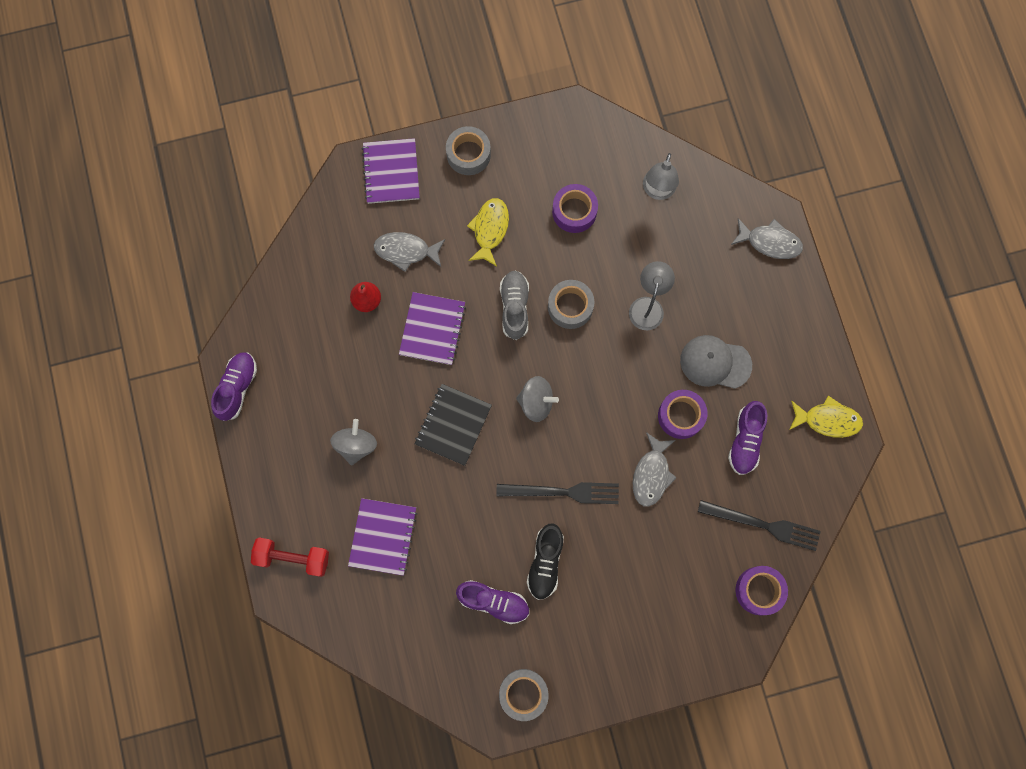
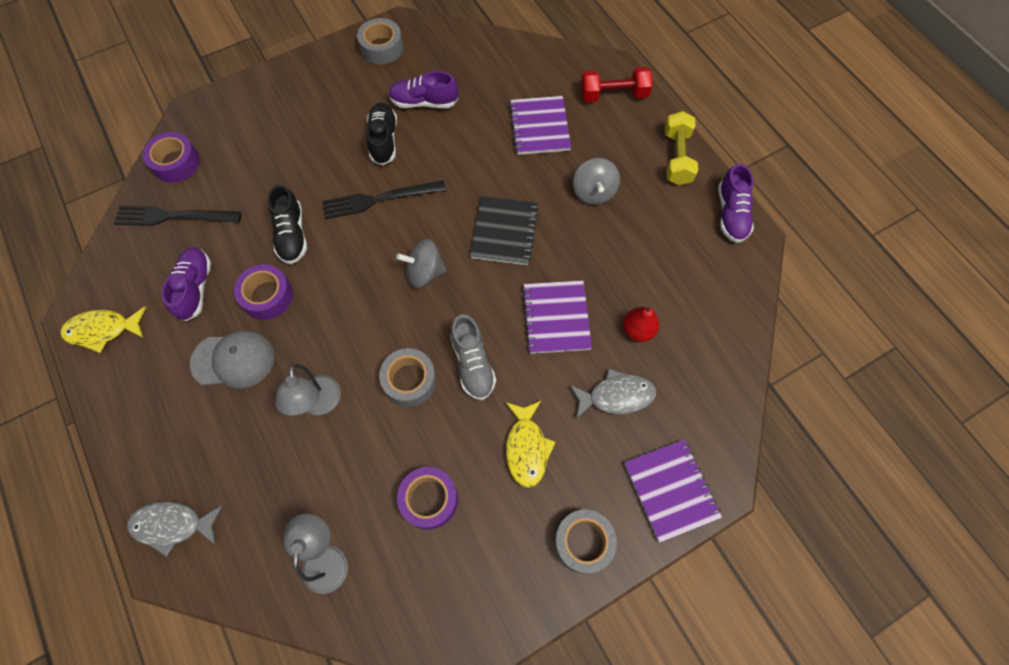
camera: 165 degrees right, 10 degrees down
(261, 463) = (676, 157): none -> yellow dumbbell
(651, 474) = (292, 235): grey fish -> black shoe

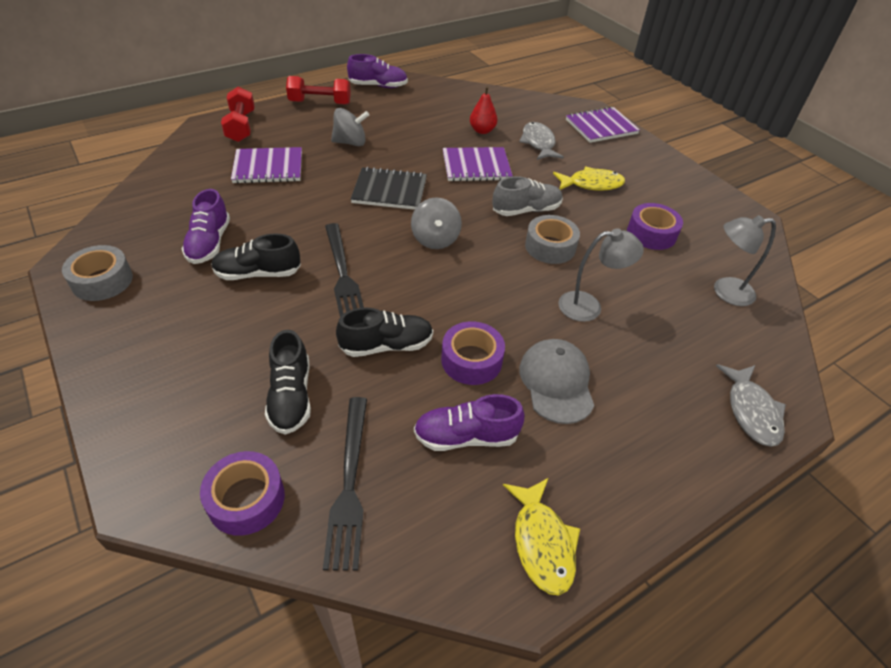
camera: 95 degrees left, 20 degrees down
(251, 177) = (291, 396): none -> black shoe
(583, 542) = (651, 162): grey tape -> none
(676, 157) = (320, 103): yellow dumbbell -> red dumbbell

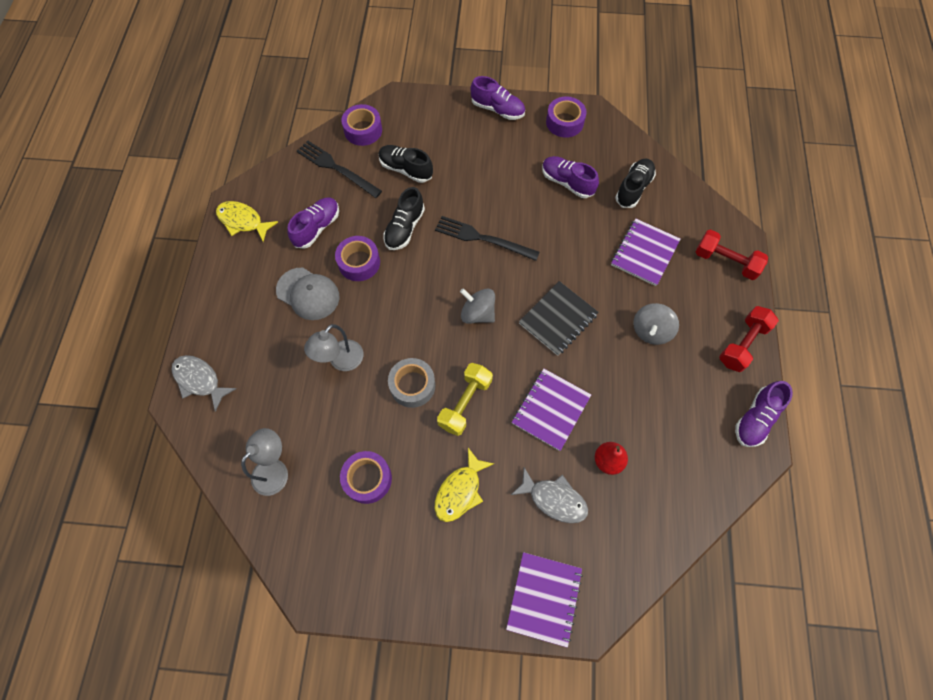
camera: 130 degrees right, 20 degrees up
(102, 281) = (564, 122): grey tape -> purple tape
(108, 354) = (497, 109): none -> purple shoe
(258, 273) = (516, 195): black shoe -> black shoe (633, 188)
(526, 210) = (465, 403): grey shoe -> yellow dumbbell

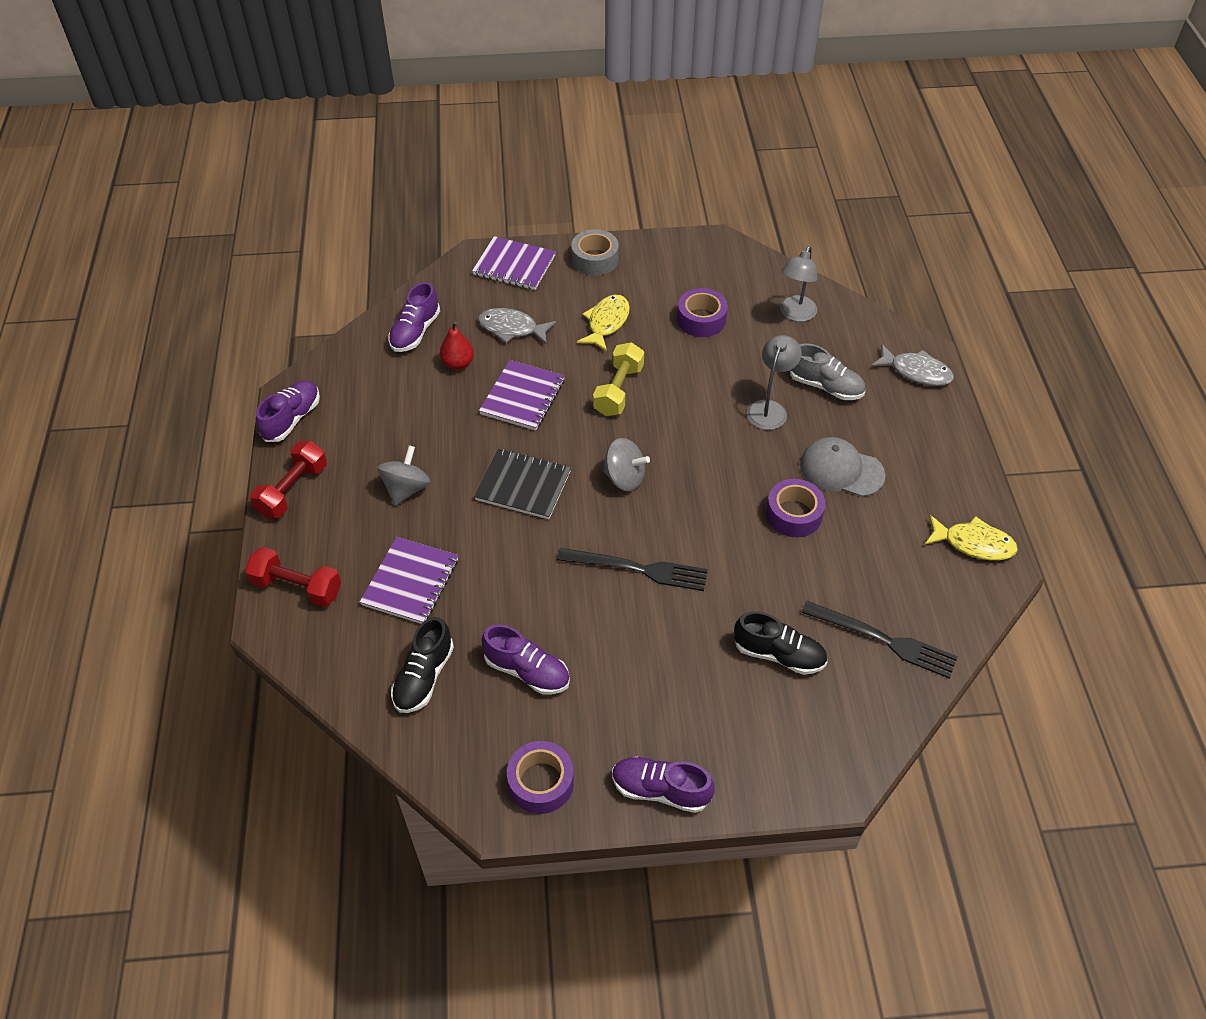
camera: 170 degrees right, 15 degrees down
(285, 377) = (825, 386): none -> grey shoe
(317, 228) = (869, 550): purple shoe -> purple shoe (415, 332)
(363, 130) = (871, 712): purple tape -> none
(405, 228) = (749, 567): black shoe -> none
(412, 385) = (681, 398): grey tape -> grey tape (595, 259)
(544, 598) = (514, 265): purple notebook -> purple notebook turned 75 degrees counterclockwise
(558, 319) = (523, 486): black notebook -> black notebook turned 75 degrees clockwise

